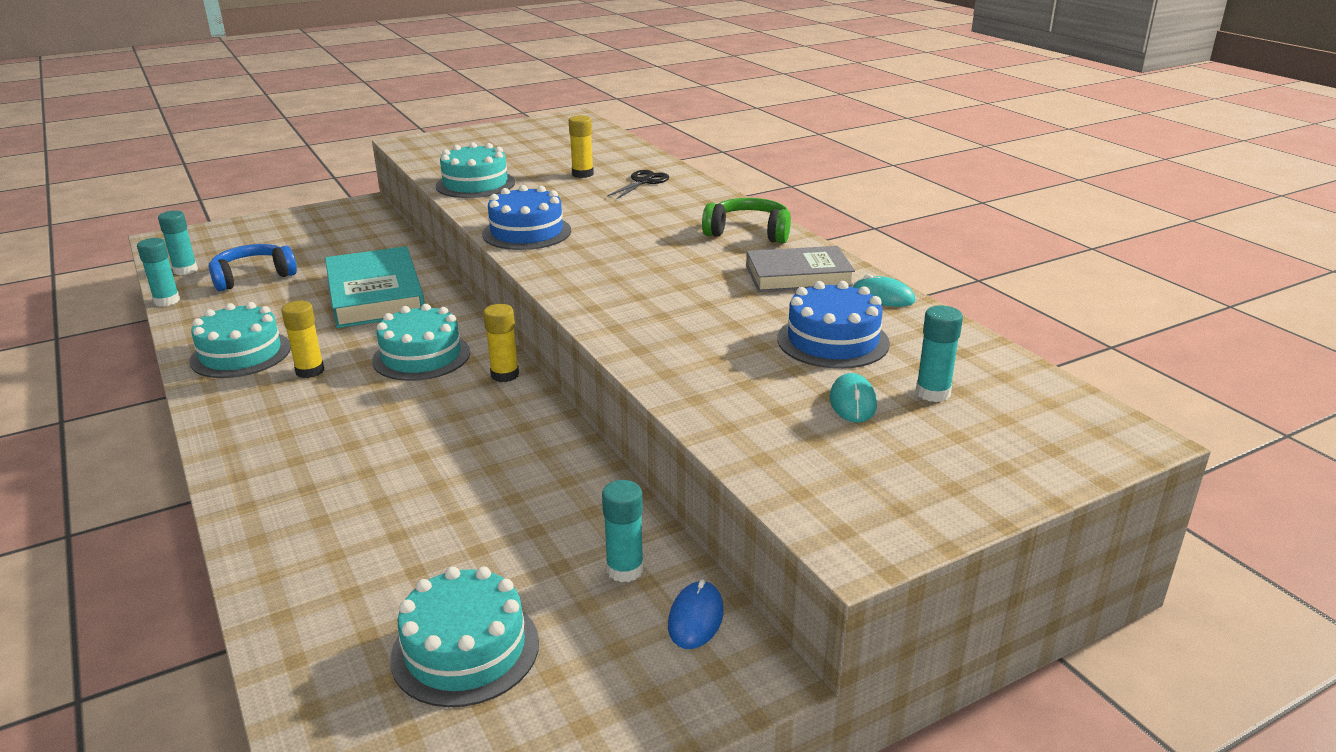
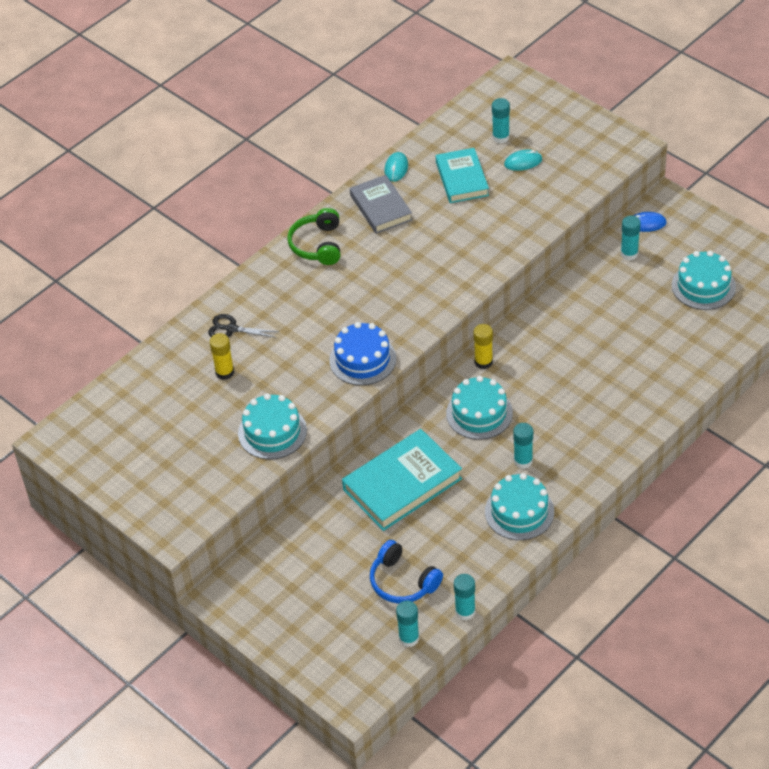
camera: 105 degrees left, 20 degrees up
(310, 371) = (523, 461): yellow glue stick -> turquoise glue stick
(833, 341) = (462, 179): blue cake -> turquoise book

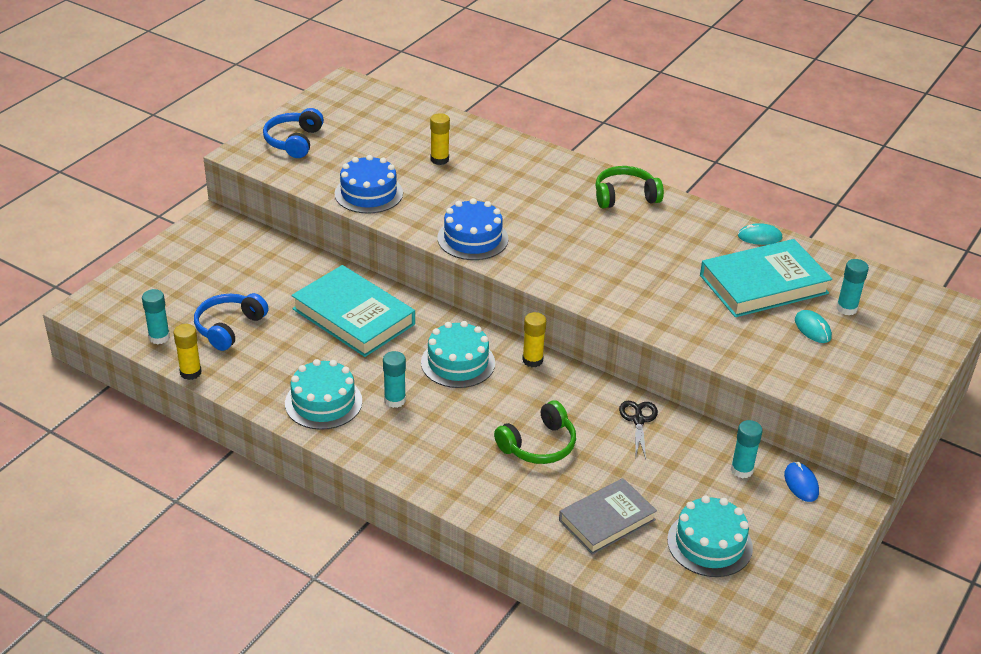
camera: 75 degrees right, 10 degrees down
(161, 489) = (294, 141): none -> blue headphones
(231, 329) = (496, 158): black scissors -> black scissors (638, 420)
(272, 432) = (368, 193): turquoise cake -> blue cake
(380, 208) = (694, 231): grey book -> grey book (607, 520)
(462, 179) = (763, 284): turquoise book -> turquoise book, size x1.51
(465, 611) = (190, 372): turquoise glue stick -> yellow glue stick
(589, 370) = (538, 445): none -> green headphones

